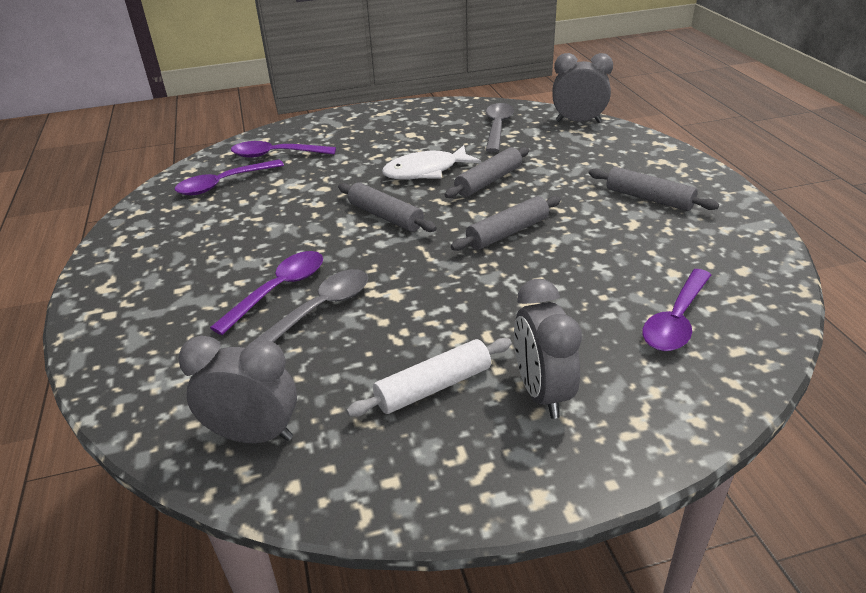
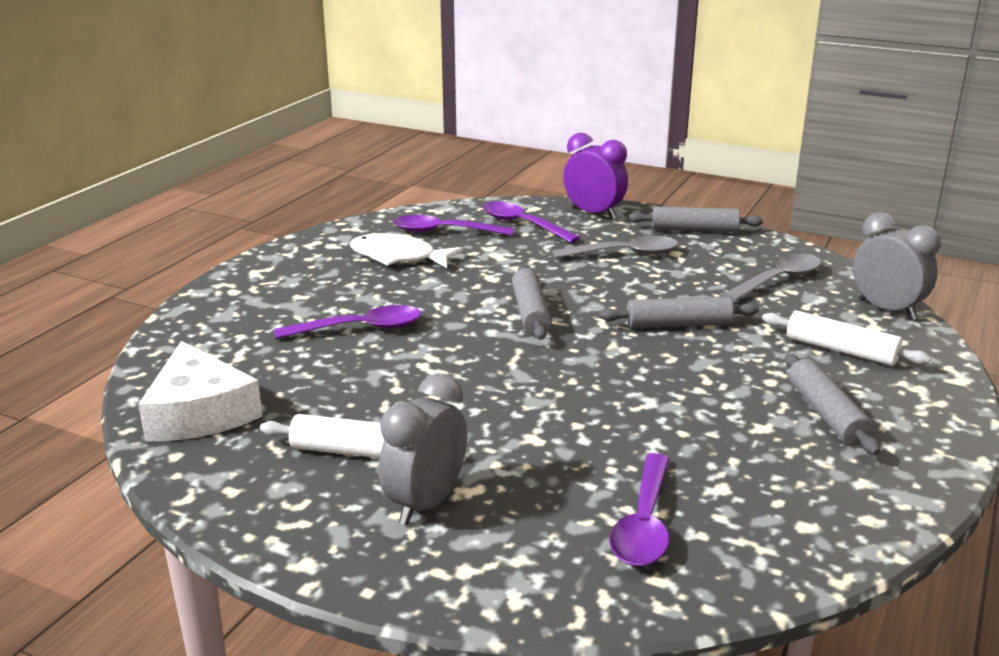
camera: 40 degrees right, 10 degrees down
(254, 435) = (199, 412): grey clock -> white cheese
(315, 127) = (593, 213): none -> purple clock
(320, 309) = (366, 357): grey spoon -> grey spoon (624, 254)
(426, 171) = (632, 291): white fish -> white fish (398, 257)
(507, 232) = (616, 375): grey rolling pin -> grey rolling pin (694, 230)
(595, 156) = (841, 350): none -> white rolling pin
(676, 320) = (644, 524): purple spoon -> purple spoon turned 60 degrees counterclockwise

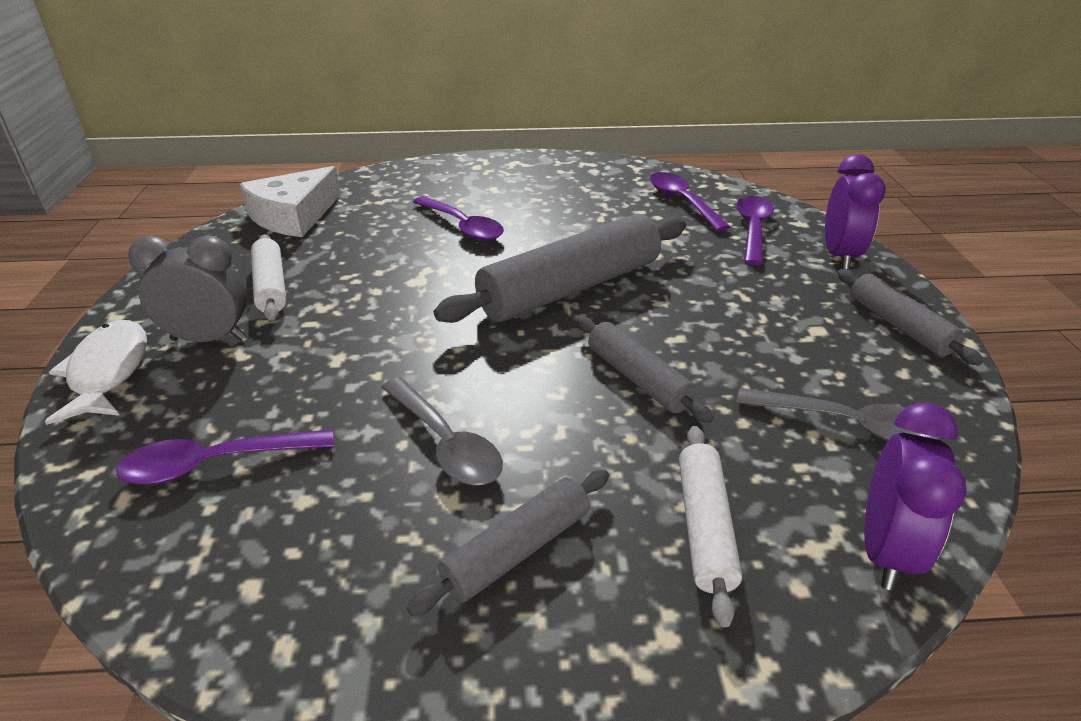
camera: 60 degrees right, 10 degrees up
(398, 257) = (606, 200): white fish -> white fish (108, 372)
(530, 312) = (570, 288): grey rolling pin -> grey rolling pin, size x1.84
(624, 254) = (767, 300): grey spoon -> grey spoon (446, 443)
(886, 310) = (885, 551): grey clock -> purple clock

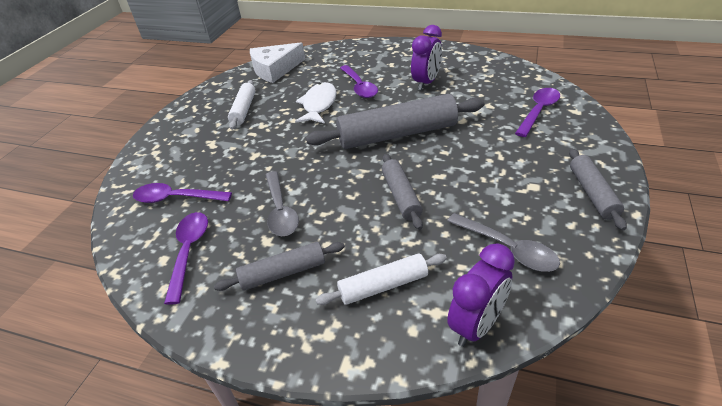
camera: 25 degrees right, 5 degrees up
(108, 372) = (154, 144): white fish -> white fish (318, 105)
(208, 339) = (202, 134): grey clock -> none
(682, 201) = (503, 86): purple spoon -> purple spoon (189, 251)
(705, 527) = (383, 286): white rolling pin -> white rolling pin turned 45 degrees clockwise
(839, 256) = (586, 138): purple clock -> purple clock (426, 83)

